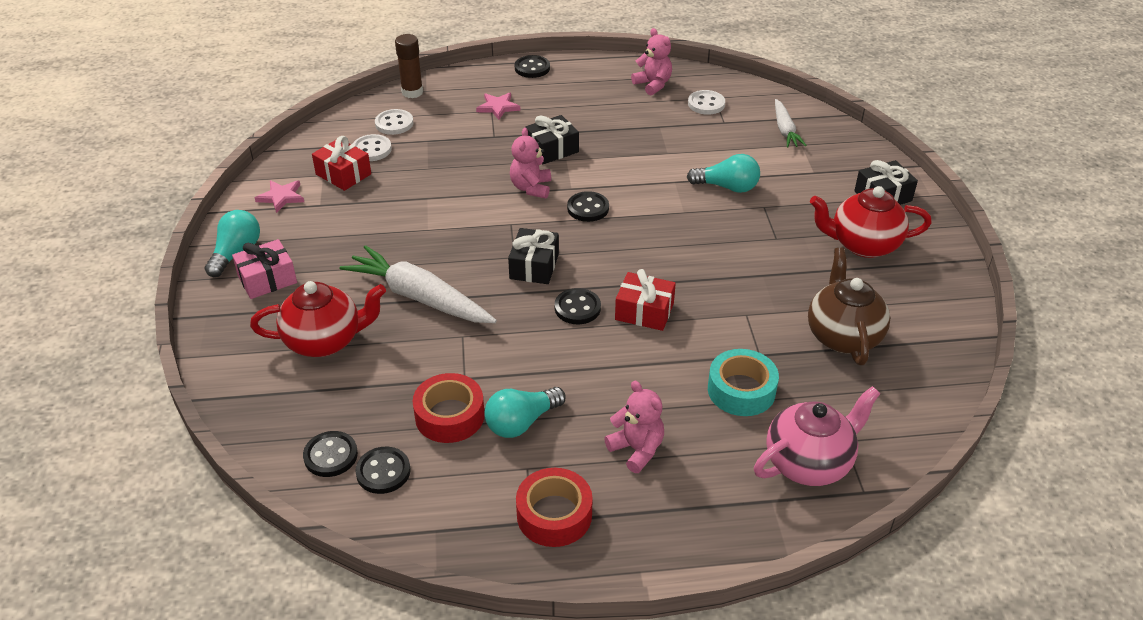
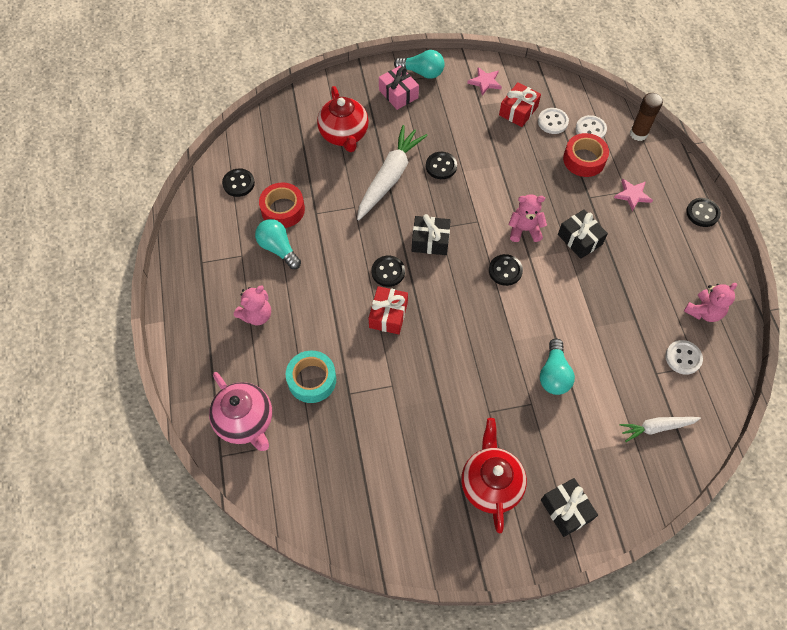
camera: 85 degrees right, 20 degrees up
(331, 455) = (250, 156): black button -> black button (441, 166)
(554, 515) = (205, 273): red tape -> red tape (584, 160)
(843, 336) = (373, 456): brown teapot -> none

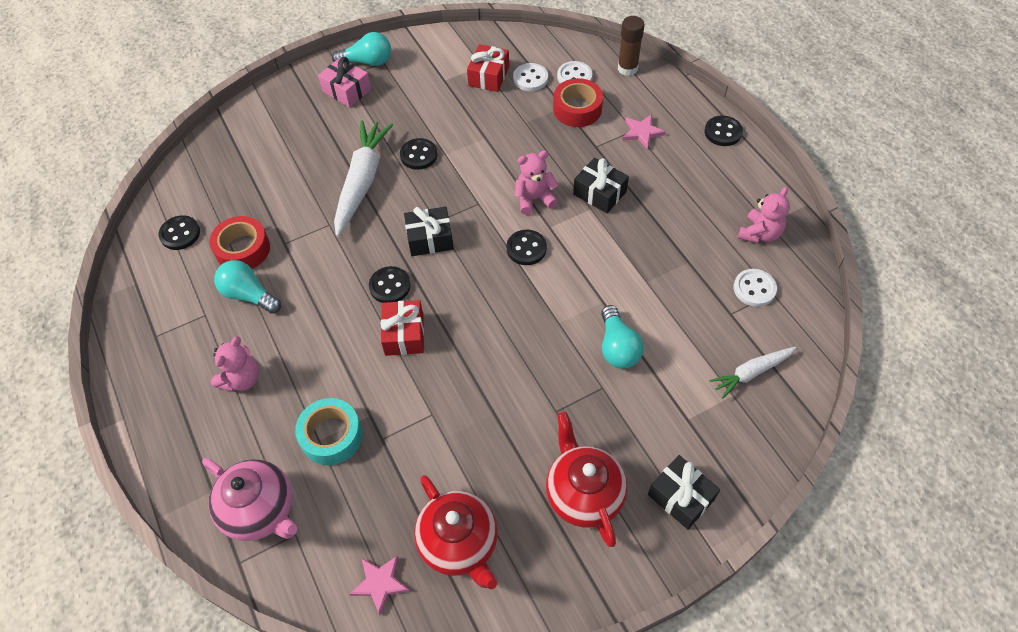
camera: 15 degrees left, 5 degrees down
(344, 135) = (295, 149): red teapot -> red teapot (459, 543)
(485, 82) = (442, 55): pink star -> pink star (380, 583)

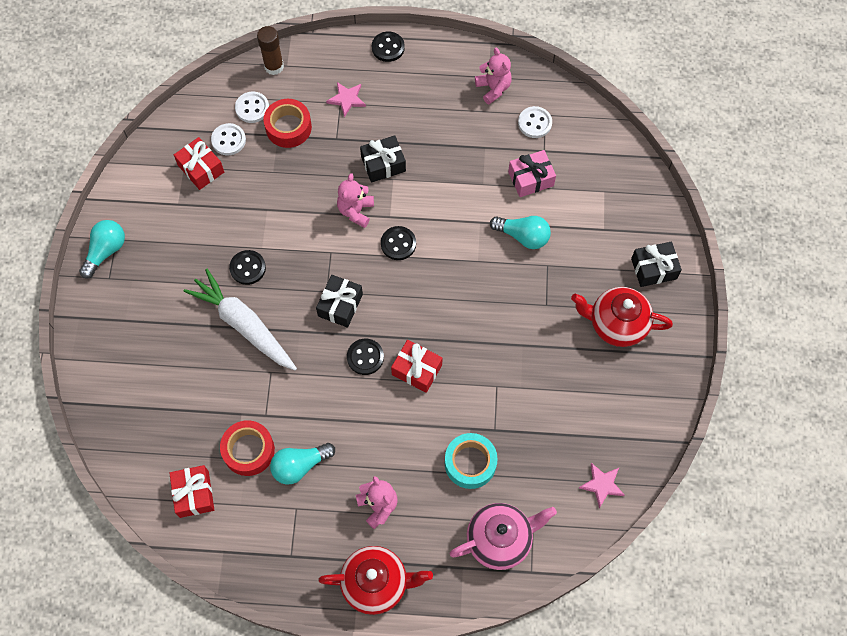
camera: 60 degrees left, 10 degrees up
(180, 234) = (194, 494): black button -> red gift
(346, 90) = (128, 285): pink gift -> pink gift (531, 179)
(459, 543) = (604, 420): red teapot -> red teapot (376, 583)
(751, 373) = (595, 169): white carrot -> none

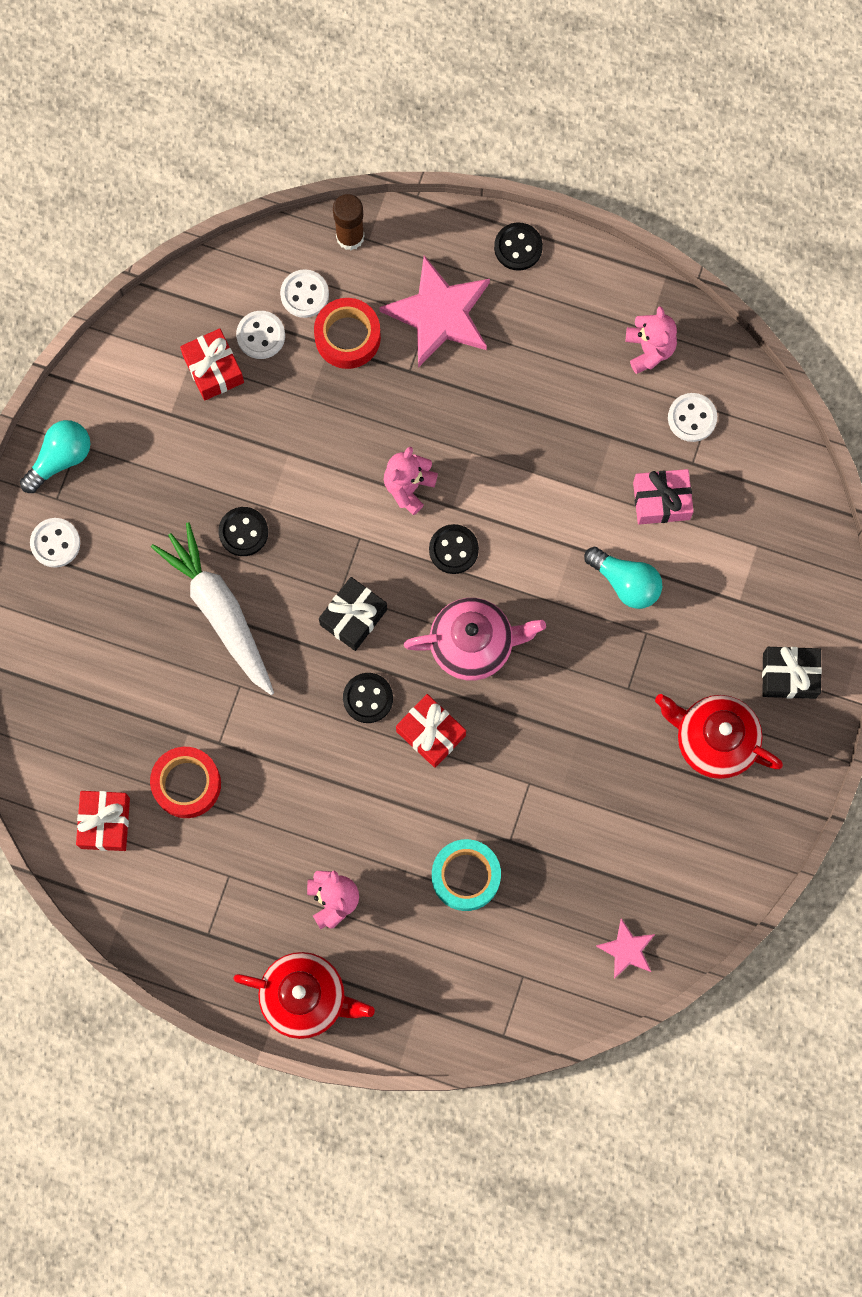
camera: 15 degrees right, 10 degrees up
(114, 308) = (55, 543): none -> white button
(300, 465) = (247, 821): turquoise light bulb -> none
(347, 99) = (439, 314): pink star -> pink star, size x1.99
(383, 164) = (464, 426): black gift -> none
(500, 540) = (475, 985): pink teapot -> pink teapot (473, 645)

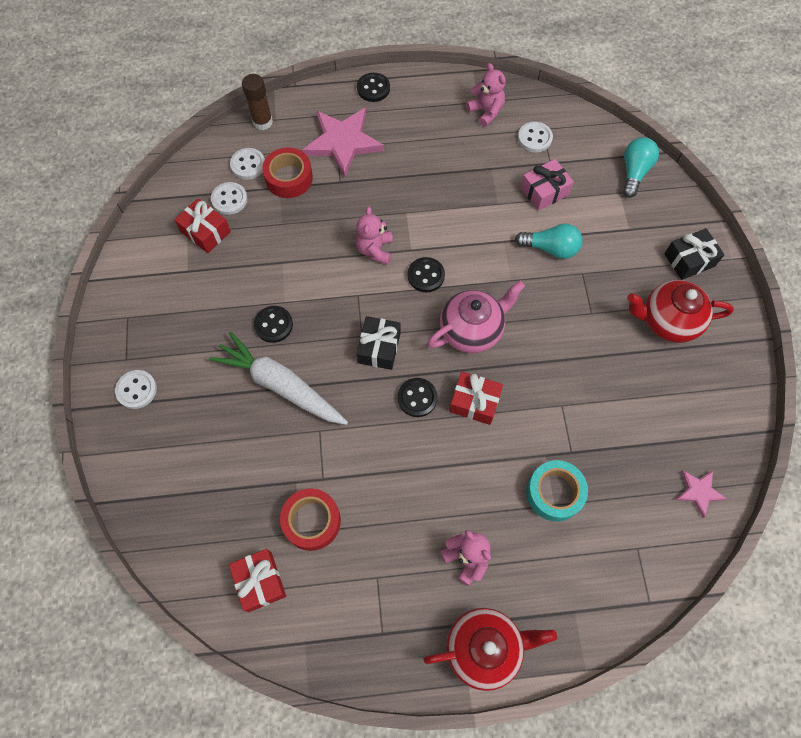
camera: 25 degrees left, 10 degrees down
(60, 459) = (118, 331): turquoise light bulb -> turquoise light bulb (634, 172)

